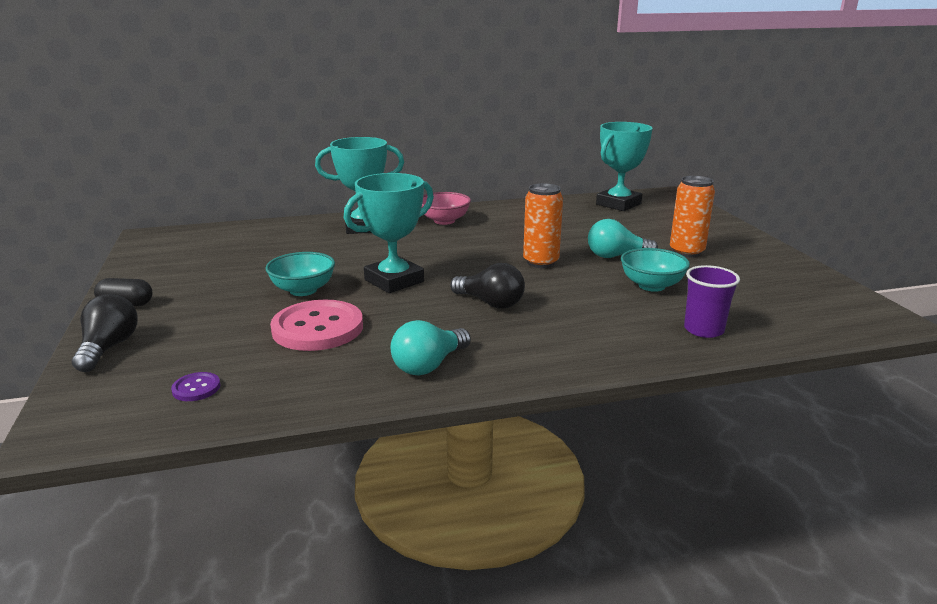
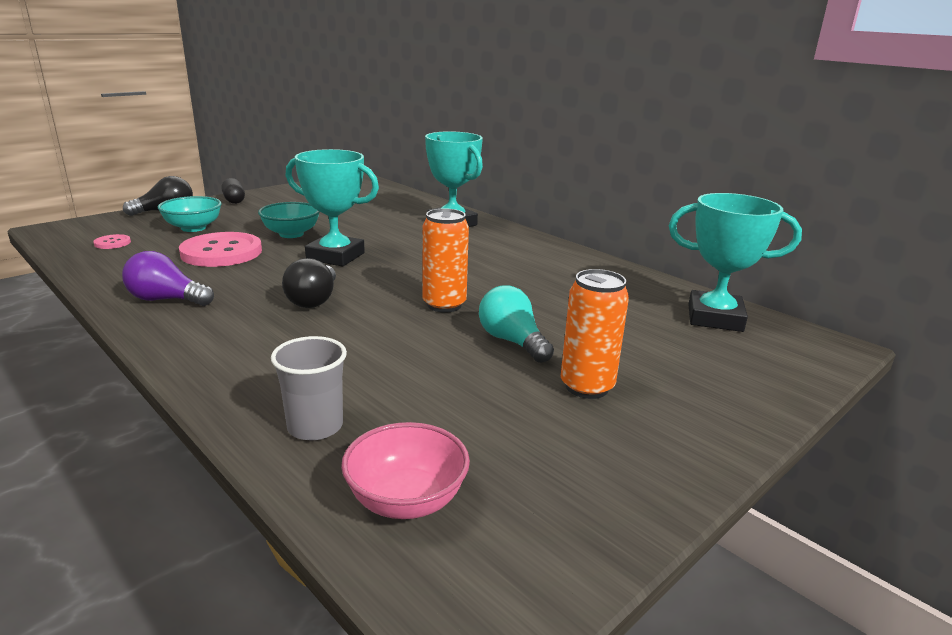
camera: 60 degrees right, 0 degrees up
(196, 388) = (112, 243): purple button -> pink button
(429, 365) = (166, 300): turquoise light bulb -> purple light bulb
(444, 221) = (510, 246): pink bowl -> pink bowl (406, 500)
(651, 286) = (434, 375): turquoise bowl -> turquoise bowl (193, 228)
(703, 330) = (315, 426): purple cup -> grey cup

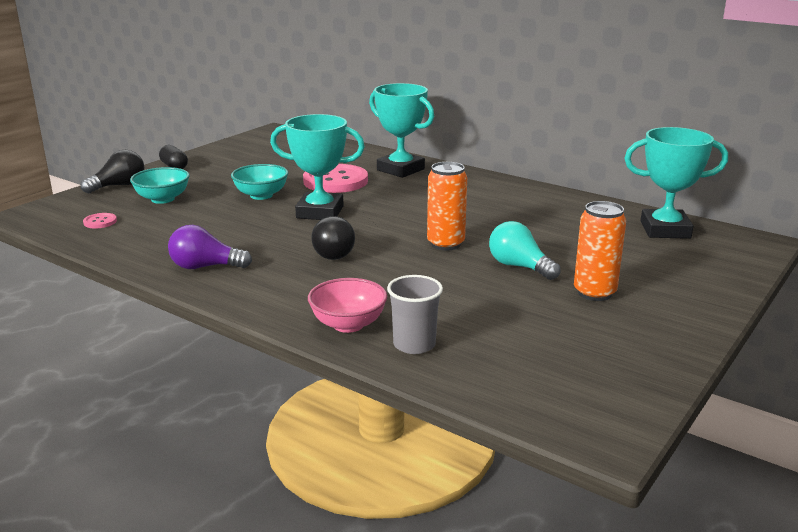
camera: 10 degrees left, 0 degrees up
(221, 252) = (212, 220): pink button -> pink button (335, 181)
(406, 500) = (514, 380): pink bowl -> pink bowl (348, 324)

